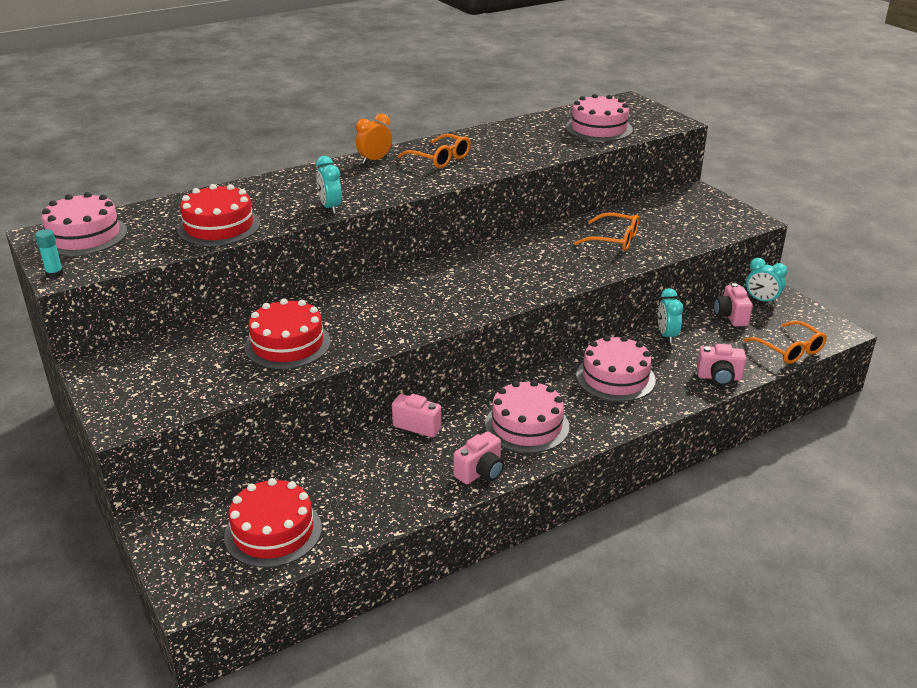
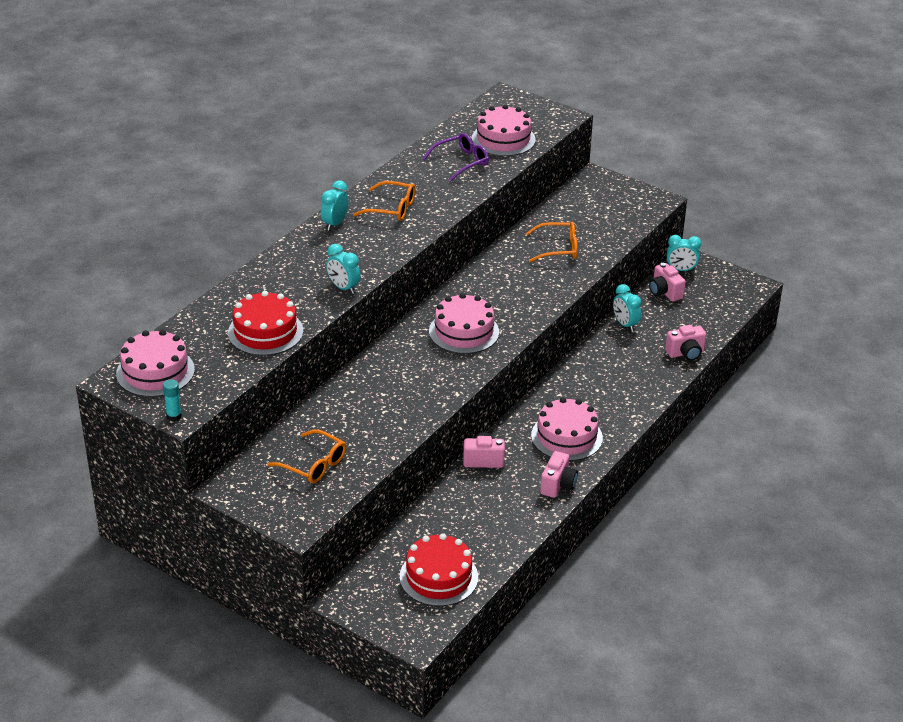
camera: 25 degrees left, 5 degrees up
(287, 344) = (368, 422): red cake -> none
(374, 160) = (335, 224): orange clock -> turquoise clock
(541, 138) = (461, 162): none -> purple glasses
(615, 377) = (608, 375): pink cake -> pink cake (464, 331)
(789, 349) = (725, 313): orange glasses -> orange glasses (313, 464)

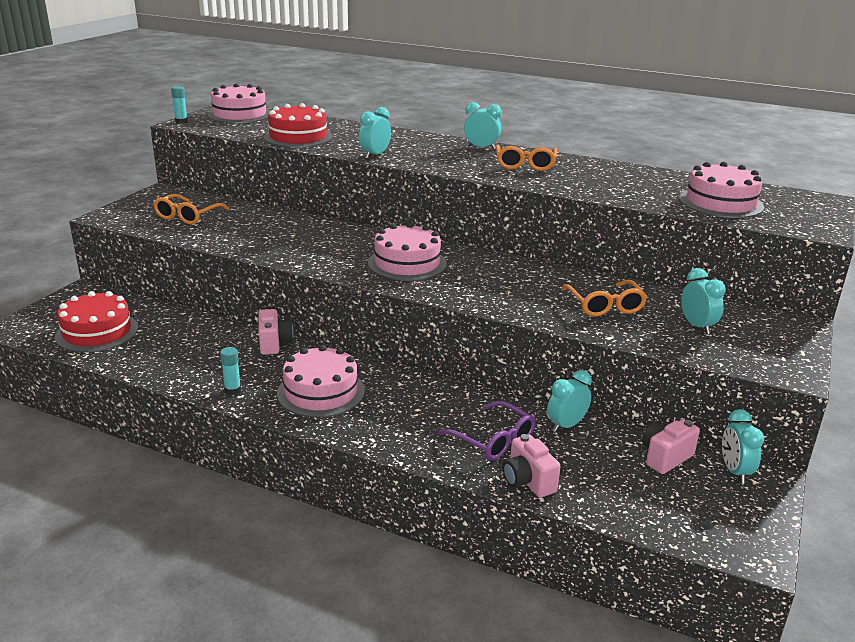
camera: 80 degrees right, 10 degrees down
(461, 162) = (645, 186): purple glasses -> purple glasses (493, 440)
(558, 485) = (232, 390): pink camera -> turquoise glue stick
(594, 218) = (697, 326): none -> turquoise clock

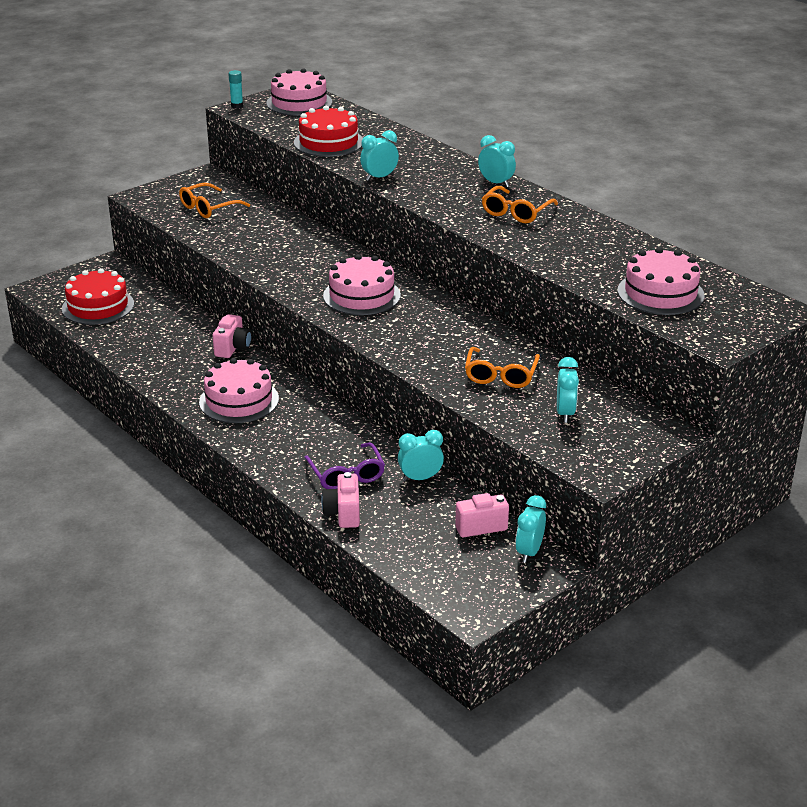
camera: 25 degrees right, 5 degrees up
(232, 390) = (170, 383): turquoise glue stick -> none

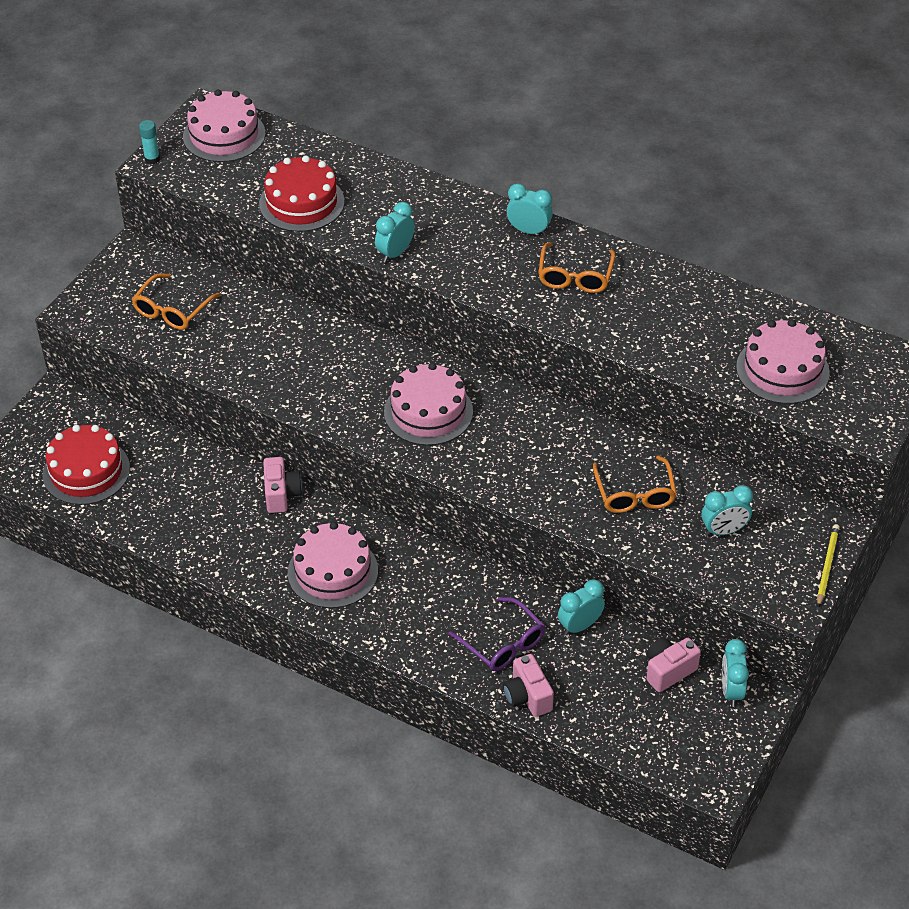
camera: 20 degrees left, 15 degrees up
(565, 413) = (724, 531): turquoise clock -> turquoise clock turned 90 degrees clockwise
(647, 455) = (827, 566): none -> yellow pencil

